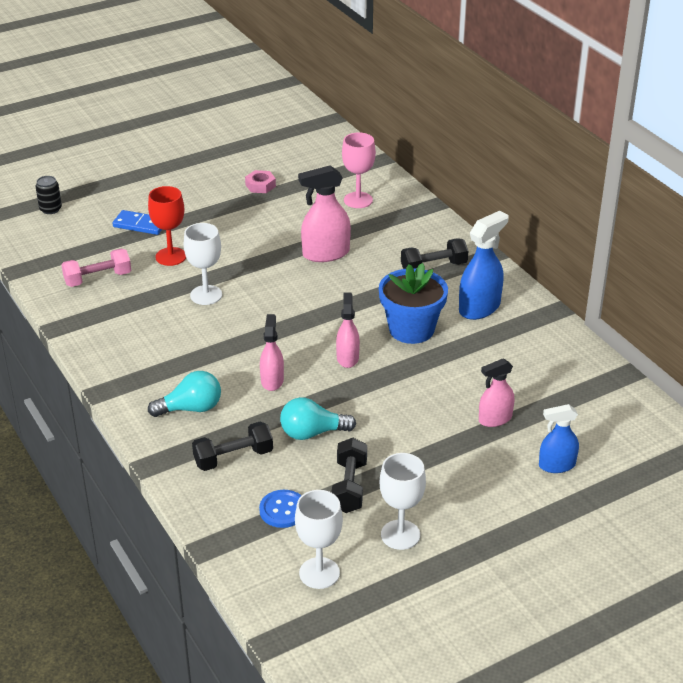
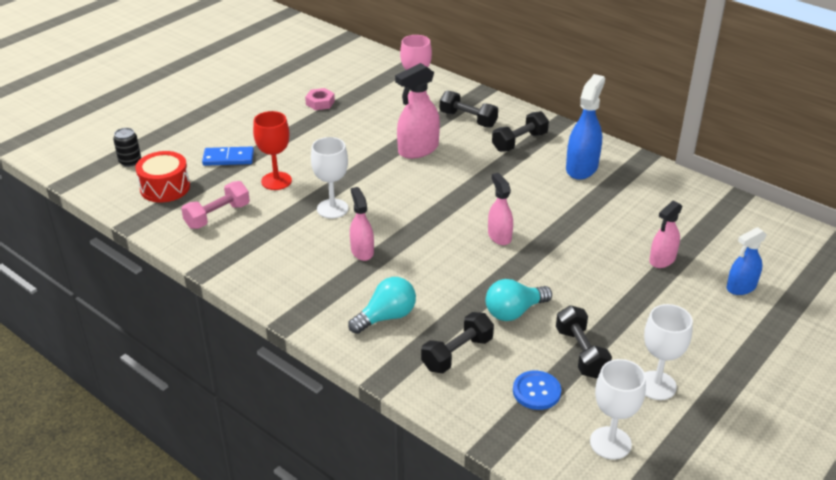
camera: 20 degrees left, 0 degrees up
(67, 241) = (165, 188): none -> red drum
(272, 380) = (445, 272): pink spray bottle -> pink spray bottle (362, 251)
(397, 232) = (468, 119): none -> black dumbbell
(411, 329) = (537, 199): blue flower pot -> none

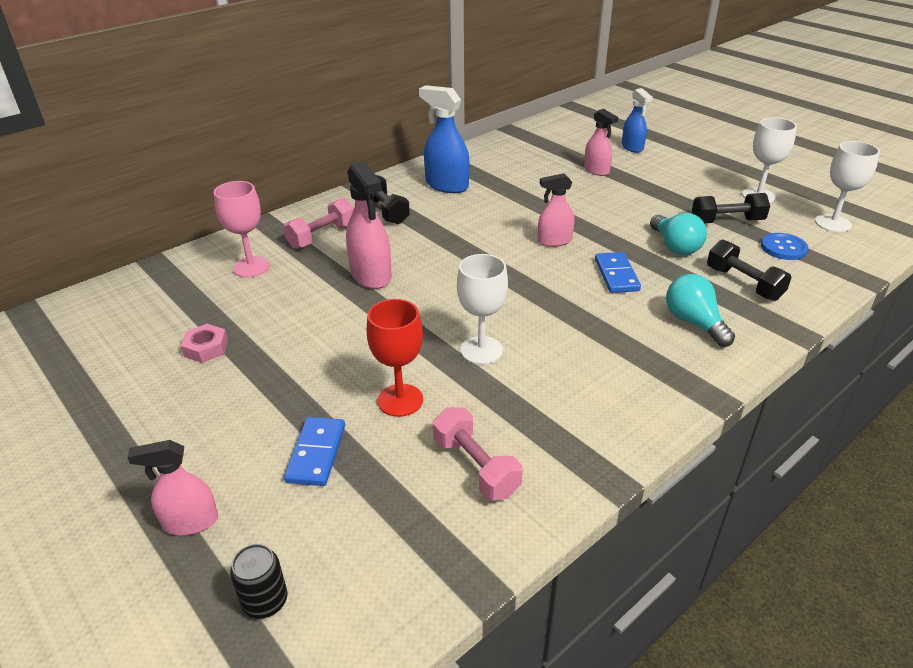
camera: 80 degrees left, 0 degrees up
(165, 188) = (376, 539): red drum -> none
(362, 251) = (574, 332): pink spray bottle -> pink spray bottle (190, 522)
(451, 273) = (616, 275): none -> blue domino
(468, 119) = (322, 236): black dumbbell -> pink dumbbell

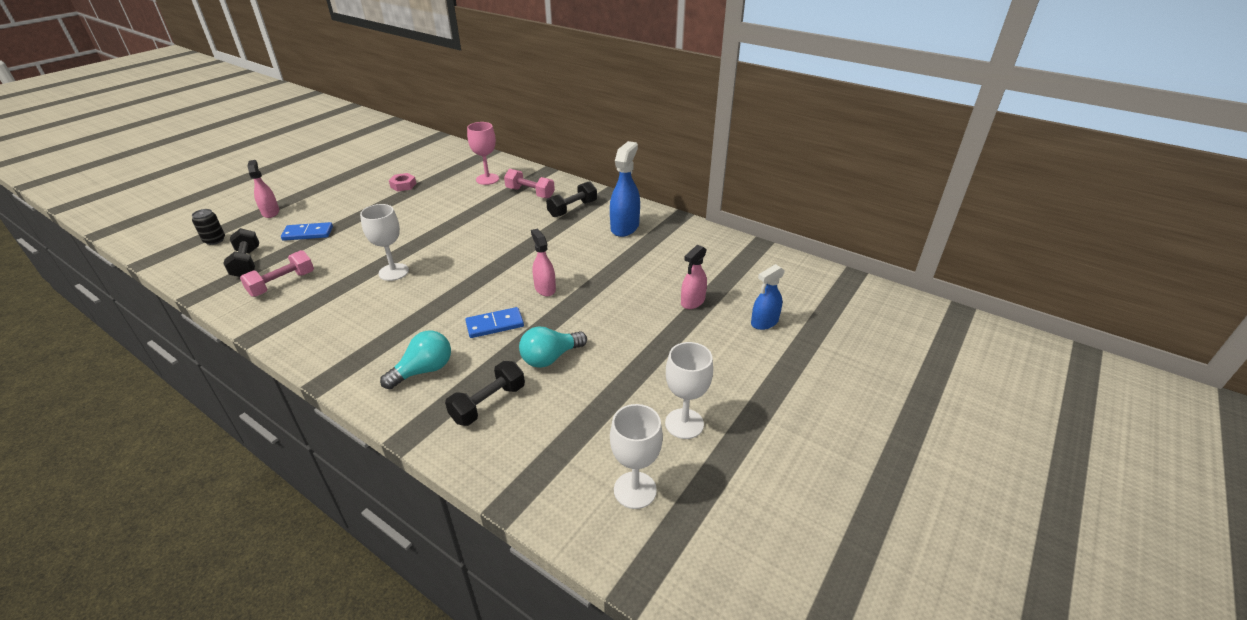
camera: 75 degrees right, 0 degrees up
(371, 275) = (482, 219): pink spray bottle -> none
(400, 400) = (347, 250): red goblet -> none
(727, 221) = (611, 395): black dumbbell -> black dumbbell (247, 263)
(783, 248) = (563, 438): blue button -> none

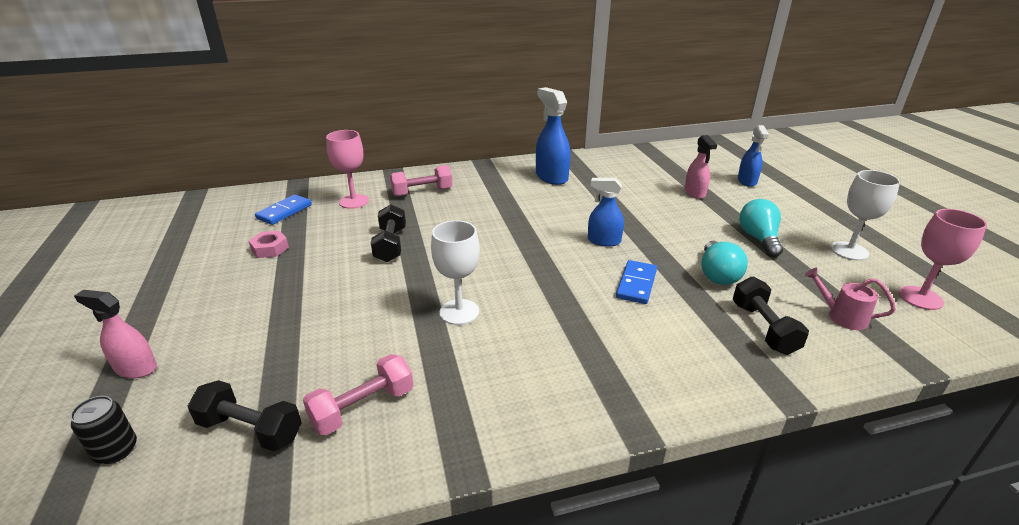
camera: 50 degrees left, 5 degrees down
(282, 284) = (363, 407): pink dumbbell -> pink dumbbell turned 60 degrees clockwise
(308, 233) = (262, 350): blue domino -> blue domino (284, 212)
(424, 370) = (677, 349): turquoise light bulb -> turquoise light bulb (758, 239)
(545, 288) = (603, 241): pink spray bottle -> blue spray bottle
(548, 443) = (842, 316): none -> pink watering can
(572, 209) = (485, 185): black dumbbell -> black dumbbell (390, 245)
(635, 490) = (920, 298): white goblet -> pink goblet

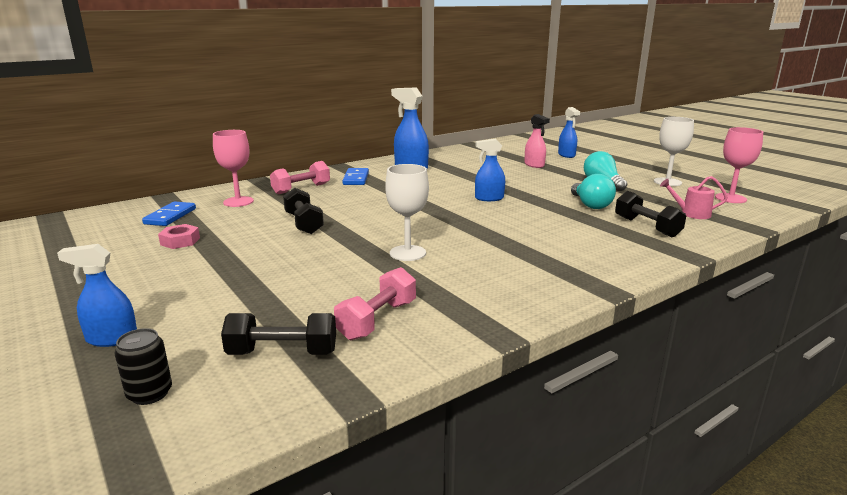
camera: 20 degrees left, 10 degrees down
(135, 368) = (111, 339): pink spray bottle -> blue spray bottle
(636, 284) = (536, 218): blue domino -> blue domino (356, 179)

